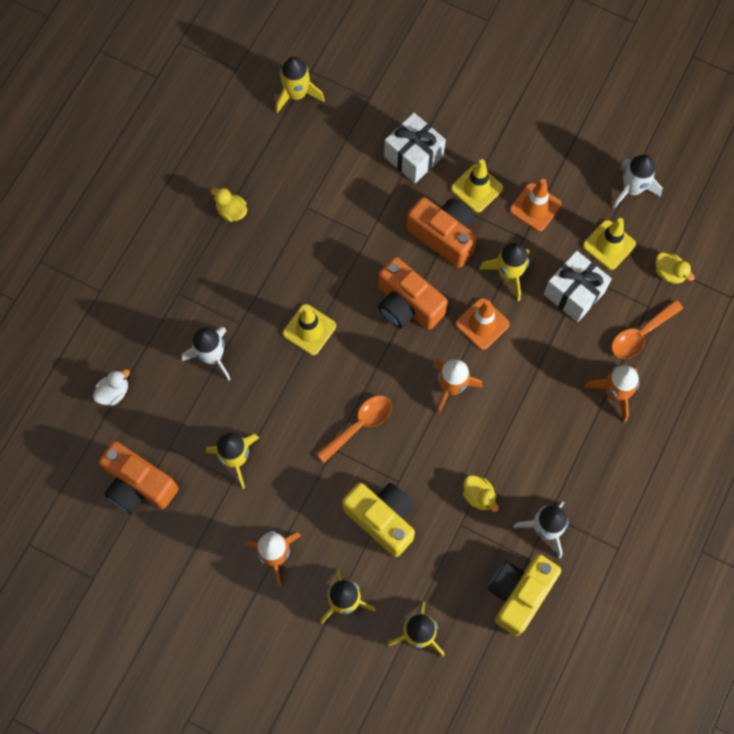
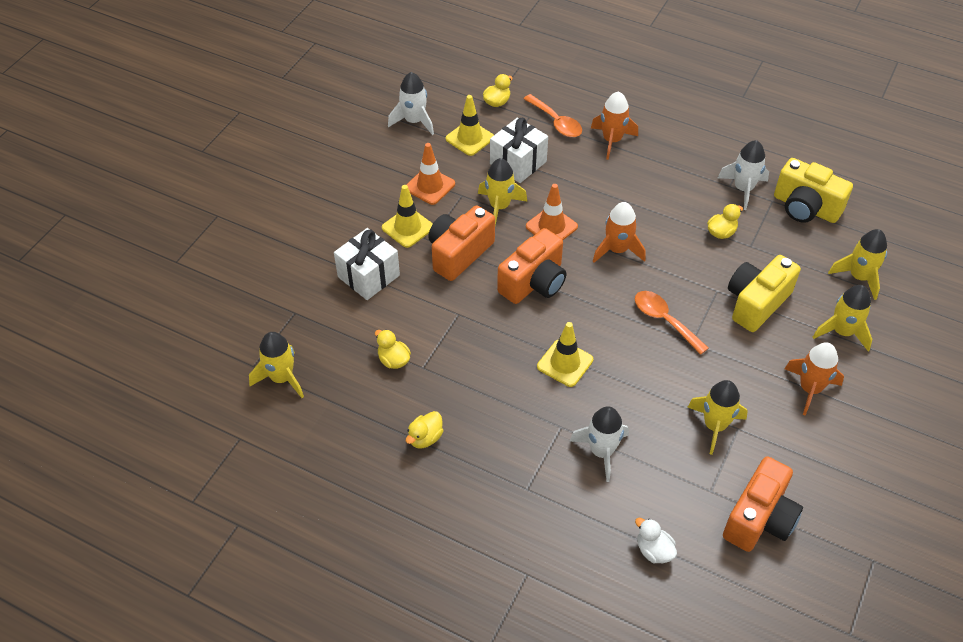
camera: 90 degrees left, 20 degrees down
(315, 182) = (393, 360): none -> yellow duck

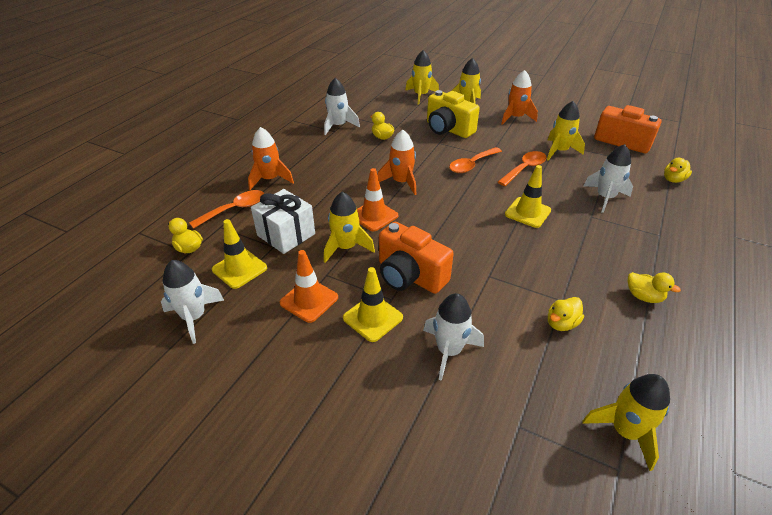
camera: 90 degrees left, 10 degrees down
(368, 276) = (449, 351): white gift -> white rocket
(534, 282) = (442, 227): orange camera -> none
(654, 550) = (673, 180): white duck -> yellow duck
(661, 376) = (524, 169): none -> orange spoon
(805, 207) = (359, 106): yellow camera -> none

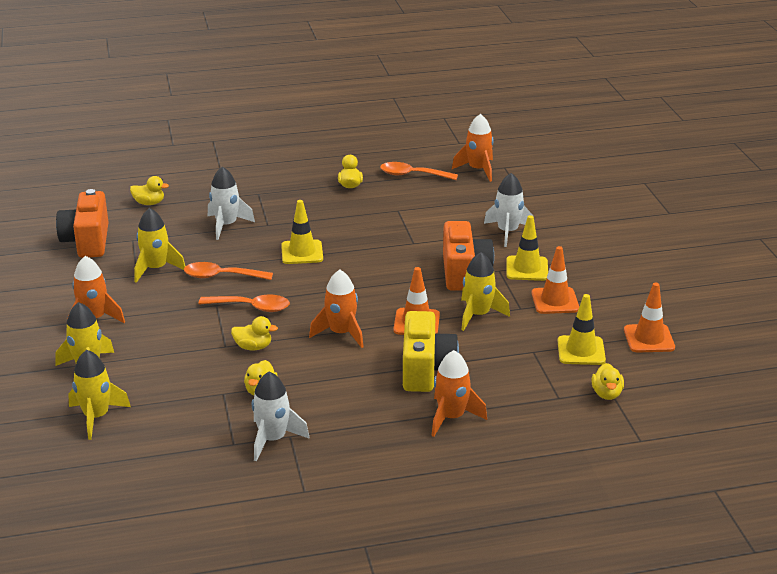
camera: 130 degrees left, 10 degrees down
(194, 317) = (649, 339): white rocket -> orange traffic cone
(234, 210) = (526, 406): orange spoon -> orange spoon (413, 175)
(286, 234) = (510, 353): white gift -> none
(448, 129) = (182, 353): yellow camera -> yellow camera (425, 369)
(561, 323) = (422, 204): yellow duck -> yellow duck (253, 347)
(625, 431) = (478, 170): yellow rocket -> orange rocket

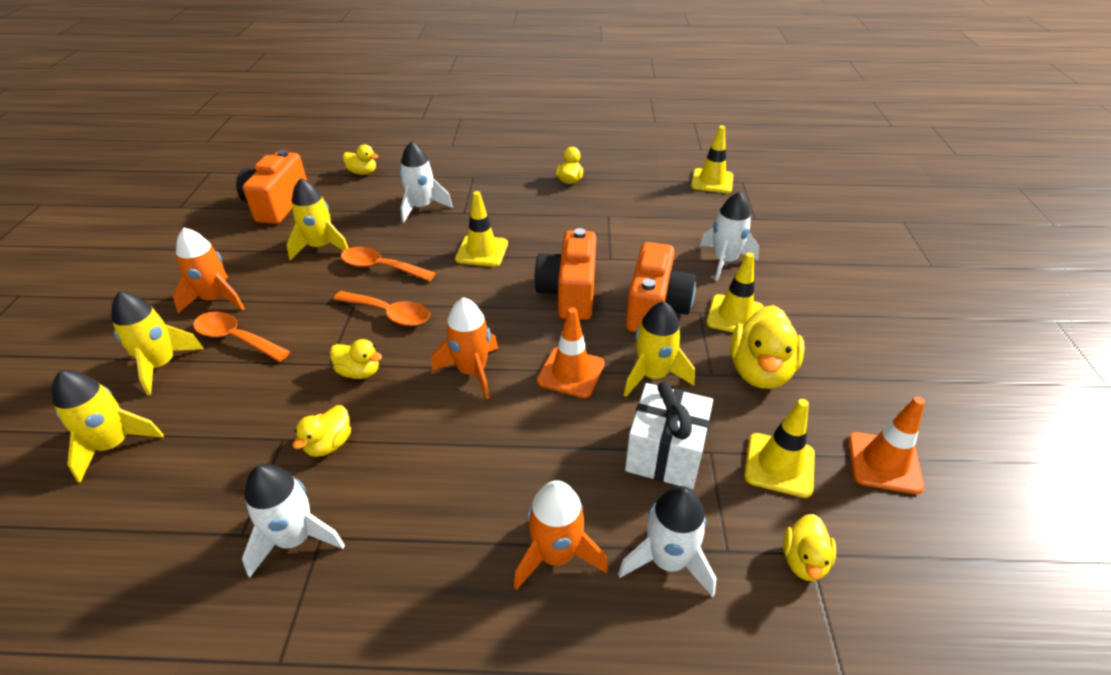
camera: 15 degrees right, 10 degrees up
(391, 272) = (569, 293): none -> orange camera
(413, 175) = (640, 178): orange spoon -> orange spoon (236, 338)
(425, 369) = (553, 454): yellow camera -> none
(478, 170) = (712, 181): orange rocket -> yellow traffic cone
(503, 357) = (665, 453): none -> white gift
(523, 408) = (668, 560): none -> white rocket
(555, 301) = (760, 371): orange traffic cone -> yellow duck

